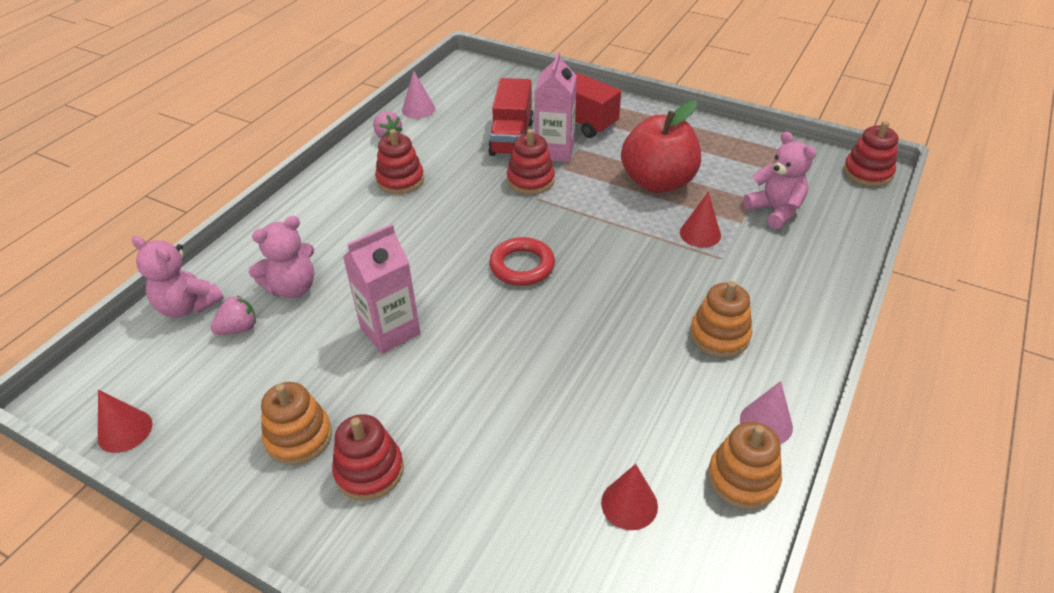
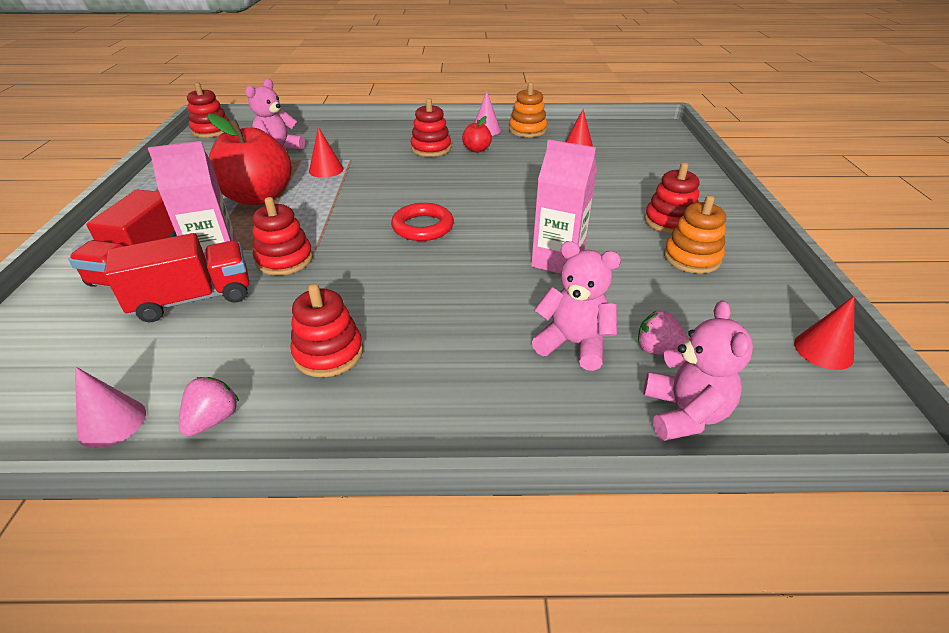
camera: 120 degrees left, 5 degrees down
(692, 380) = (477, 150): none -> red apple
(719, 335) = (431, 149): orange stacking toy -> red stacking toy

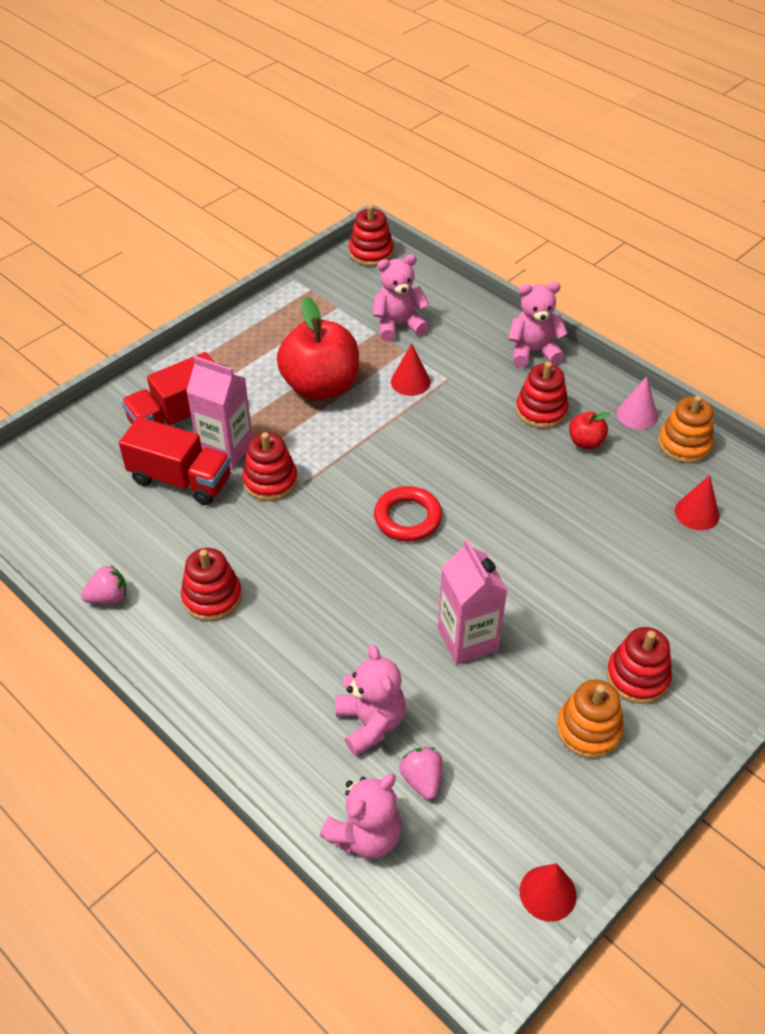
camera: 45 degrees right, 10 degrees up
(112, 422) = (62, 556): pink cone -> none
(388, 130) = (533, 351): none -> pink teddy bear

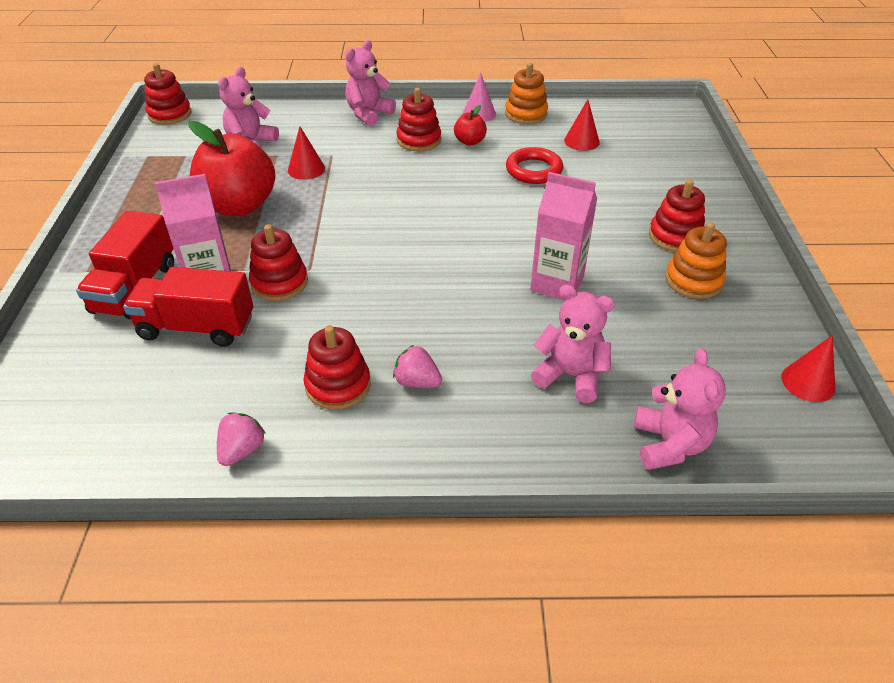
camera: 45 degrees left, 5 degrees down
(180, 480) = (197, 327): red truck -> red truck turned 150 degrees counterclockwise
(407, 518) = (417, 243): red ring -> red ring (534, 170)
(422, 780) = (651, 382): pink strawberry -> pink strawberry (417, 382)

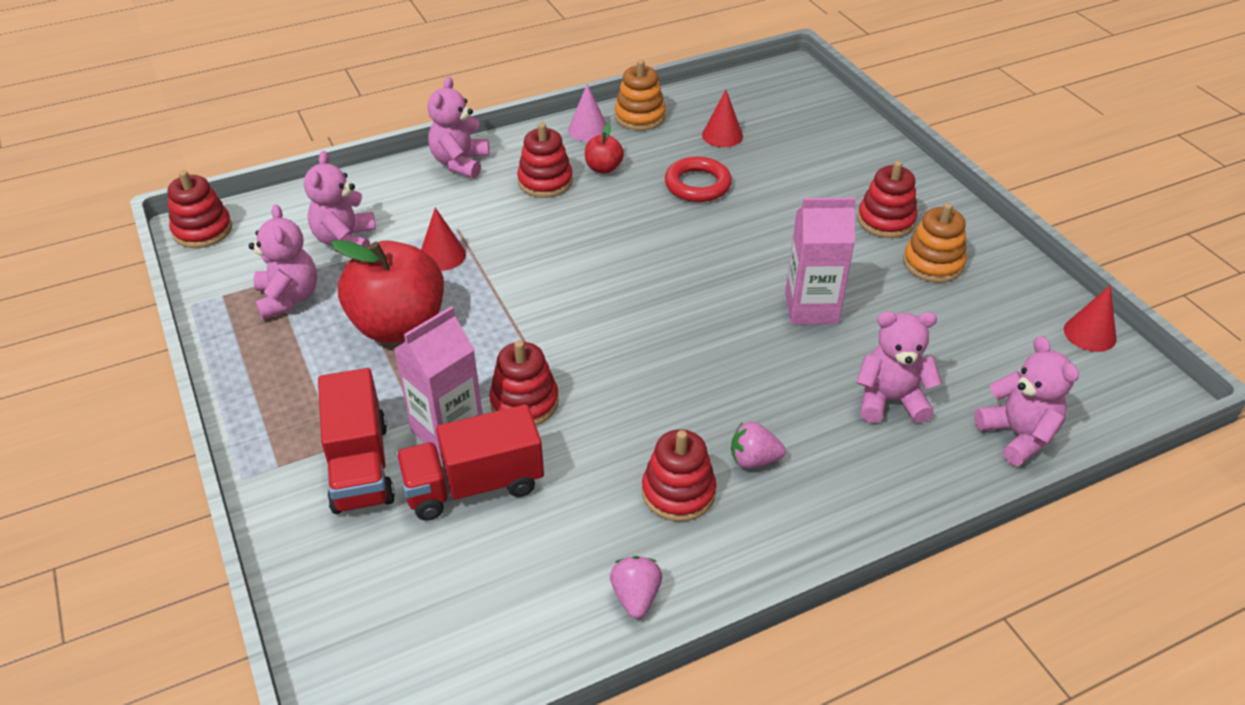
camera: 25 degrees left, 0 degrees up
(184, 169) = (288, 298): none -> pink teddy bear

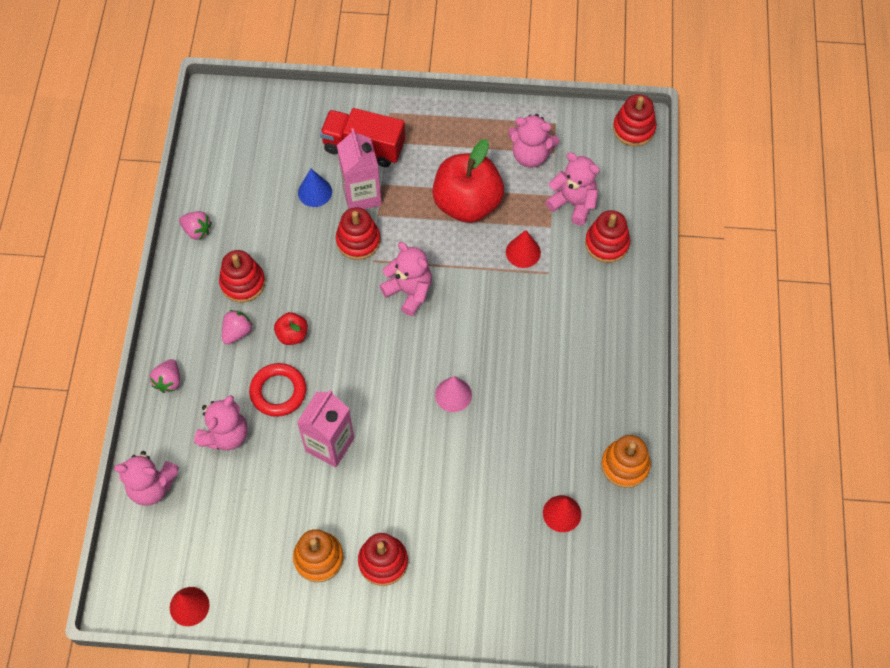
camera: 120 degrees right, 20 degrees up
(460, 163) = (629, 306): pink teddy bear -> pink teddy bear (409, 291)
(474, 485) = (315, 192): red truck -> blue cone
(545, 182) = (572, 352): red stacking toy -> red stacking toy (607, 243)
(588, 130) = (626, 416): pink cone -> pink cone (453, 394)
(603, 168) = (567, 400): red apple -> red apple (292, 335)
(697, 185) = (506, 454): red ring -> red ring (278, 392)
(883, 495) = (169, 381): none -> pink strawberry

